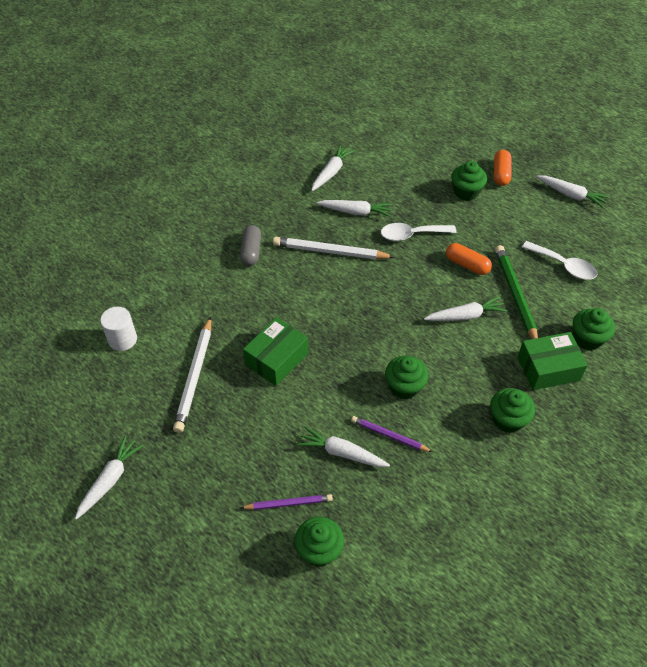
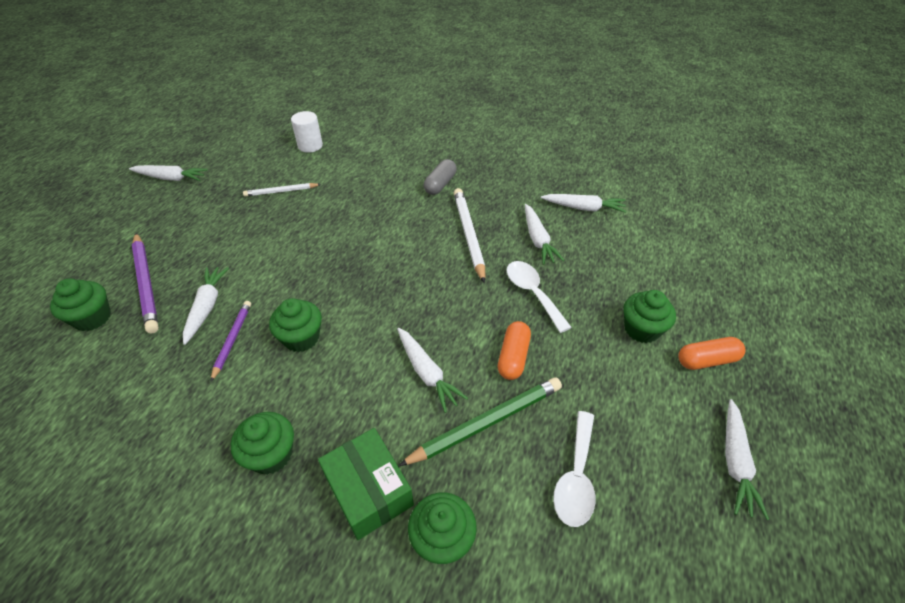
camera: 70 degrees right, 5 degrees down
(195, 376) = (281, 191): white pencil -> white pencil, size x0.60
(251, 251) = (440, 184): grey capsule -> grey capsule turned 45 degrees counterclockwise
(276, 359) = (314, 233): green box -> none
(288, 503) = (146, 283): purple pencil -> purple pencil, size x1.66

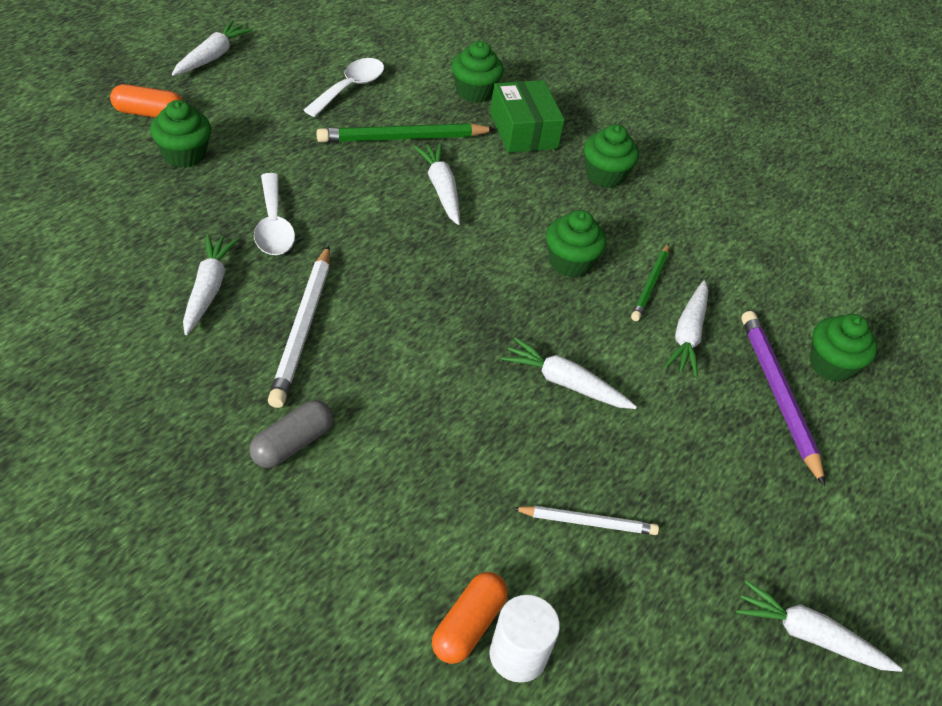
camera: 170 degrees left, 0 degrees up
(232, 340) = (650, 285): purple pencil -> green pencil
(513, 357) = (343, 175): orange capsule -> orange capsule (468, 625)
(584, 208) = (90, 316): white carrot -> white carrot (565, 383)

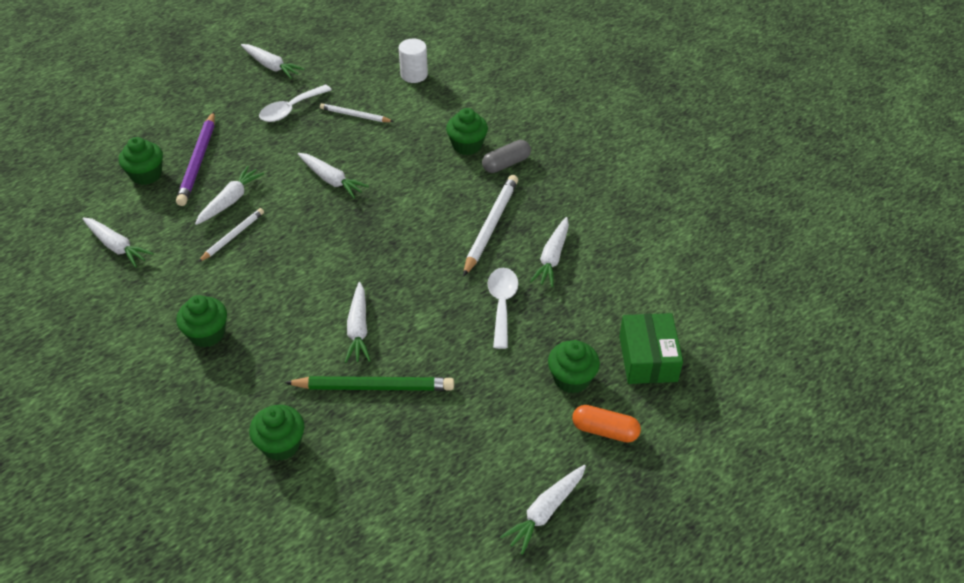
camera: 160 degrees left, 0 degrees up
(350, 87) = (408, 456): white spoon -> white spoon (290, 109)
(468, 625) = (433, 86): orange capsule -> none
(523, 130) = (255, 389): green box -> green box (648, 358)
(570, 262) = (284, 257): green cupcake -> green cupcake (467, 145)
(650, 285) = (233, 236): green pencil -> white pencil
(779, 261) = (117, 246): none -> white carrot

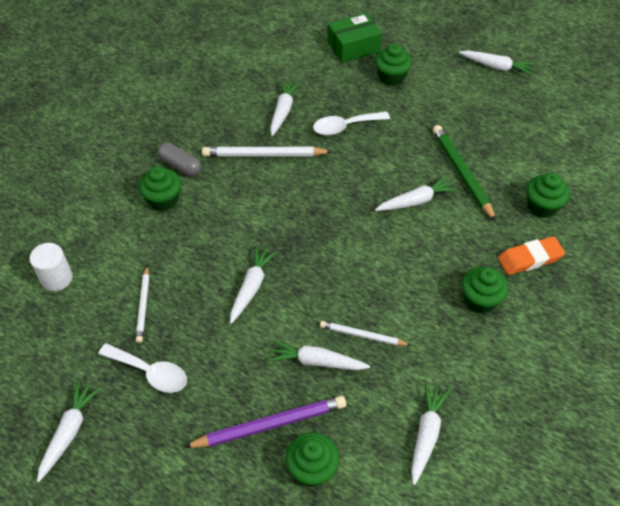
camera: 110 degrees left, 5 degrees up
(223, 398) = (529, 258): none -> orange eraser
(552, 258) = (283, 111): white carrot -> white carrot turned 75 degrees counterclockwise
(605, 430) = (423, 54): orange capsule -> none

